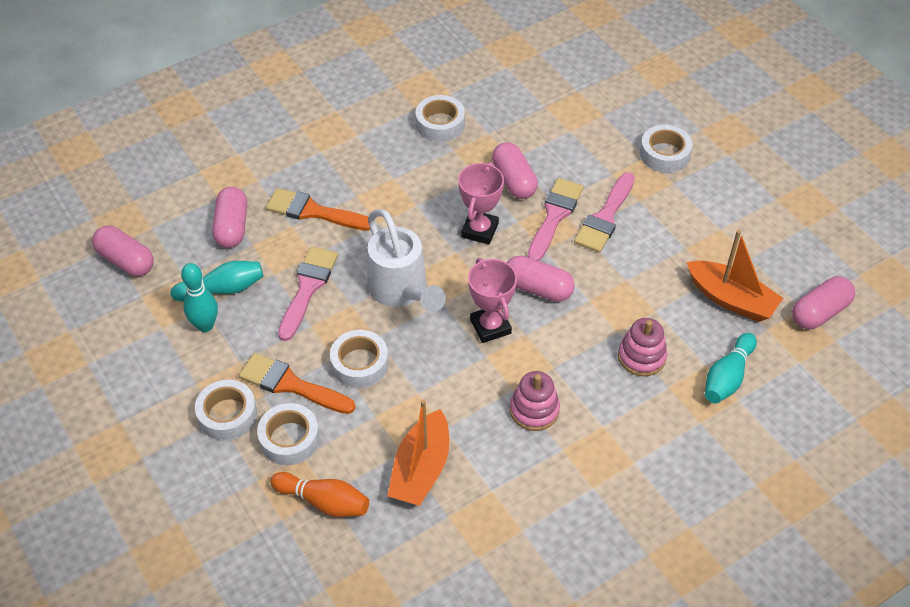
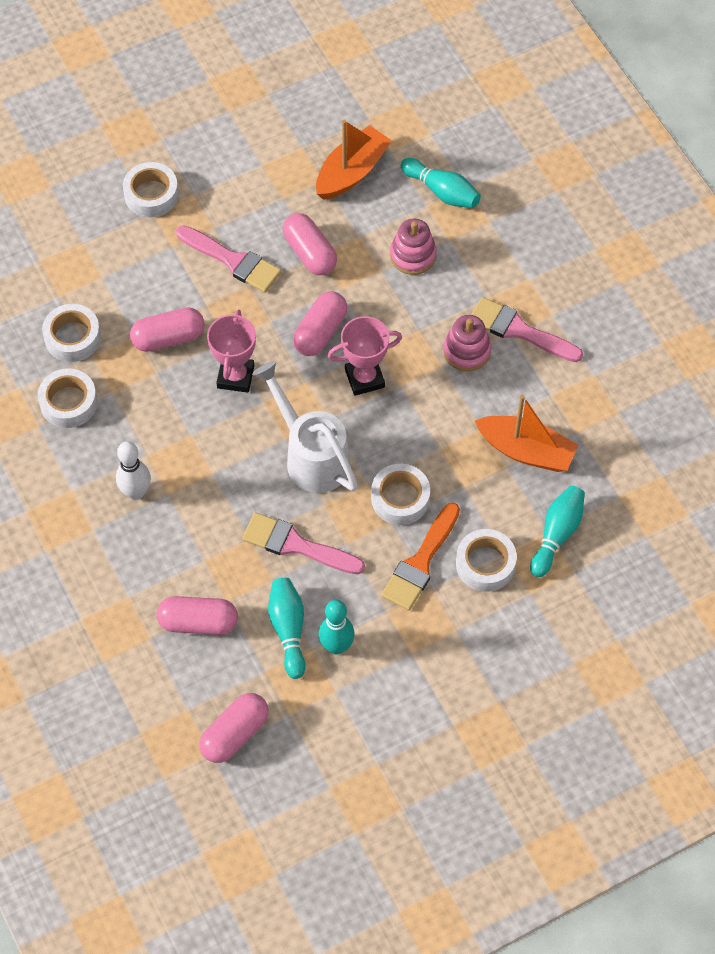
camera: 85 degrees left, 10 degrees up
(227, 415) = (453, 621): white tape -> white tape (72, 337)
(314, 211) = (186, 537): orange brush -> none
(324, 502) = (557, 534): orange bowling pin -> turquoise bowling pin
(356, 175) = (136, 492): none -> white bowling pin
(402, 291) = (311, 455): white watering can -> white watering can turned 105 degrees counterclockwise
(480, 230) = (235, 377): pink trophy -> pink trophy turned 75 degrees clockwise
(554, 216) = (225, 306): pink brush -> pink brush (519, 330)
(819, 312) = (374, 106): pink capsule -> pink capsule (310, 253)

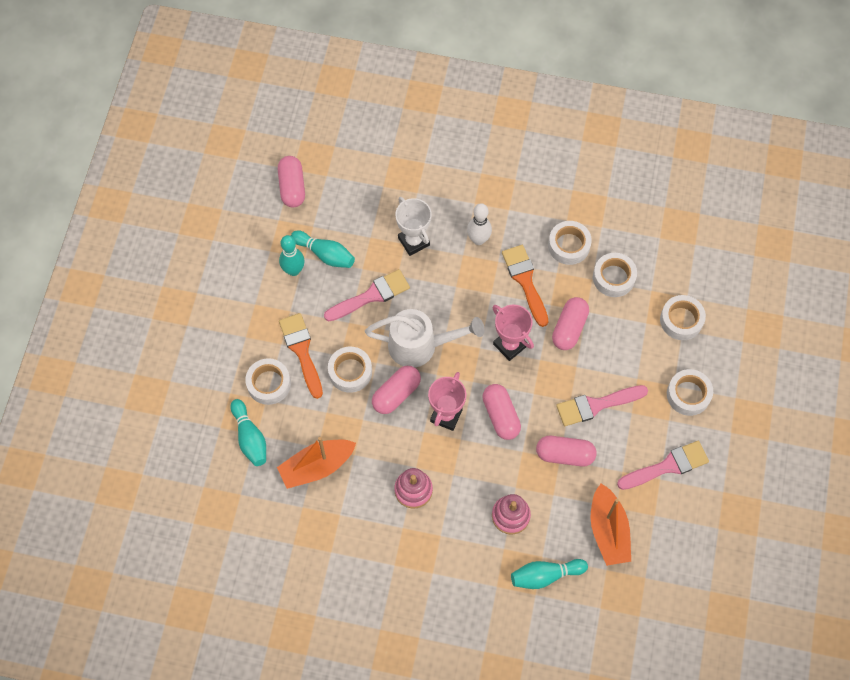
camera: 130 degrees right, 5 degrees up
(71, 249) = (681, 320): none -> white tape
(148, 413) = (525, 281): none -> orange brush
(194, 553) = (414, 241): none -> white trophy
(198, 622) = (370, 214): pink capsule -> pink capsule (396, 394)
(519, 330) = (400, 534): pink brush -> pink brush (667, 466)

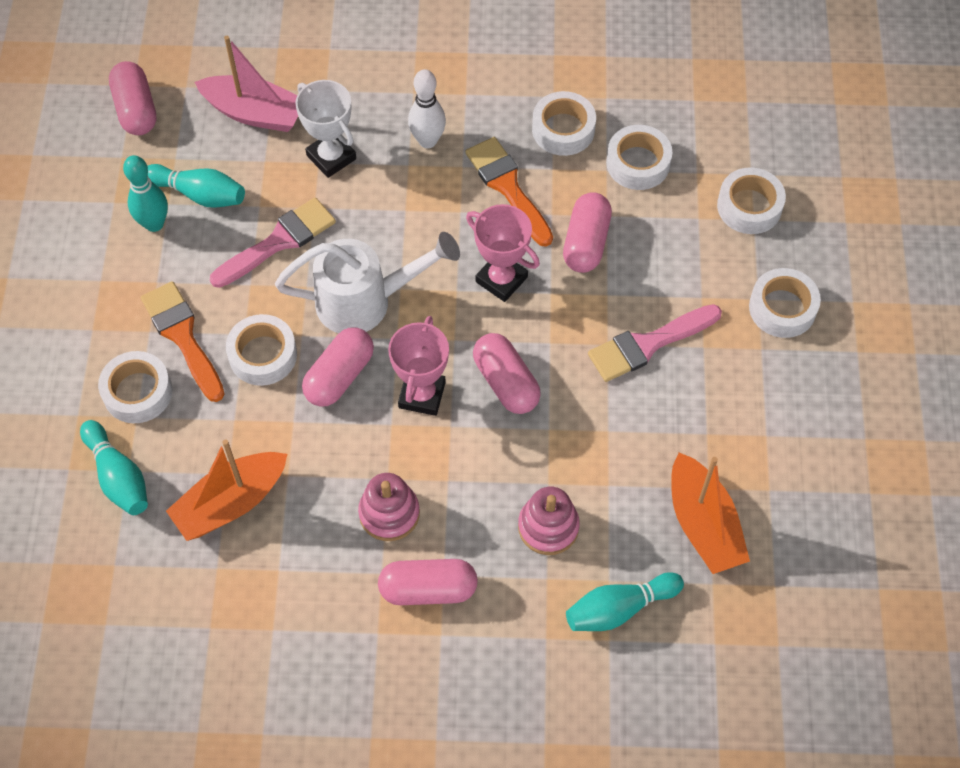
camera: 10 degrees left, 5 degrees down
(368, 202) = (254, 113): none -> pink boat
(565, 455) = (614, 423): pink capsule -> pink capsule (428, 589)
(667, 466) = (773, 415): pink brush -> none

